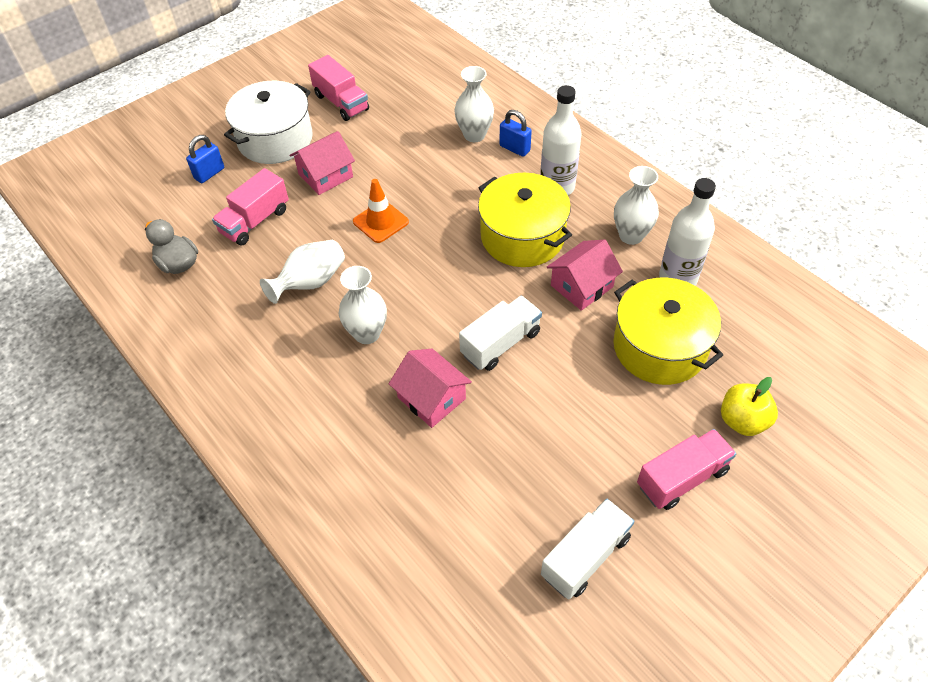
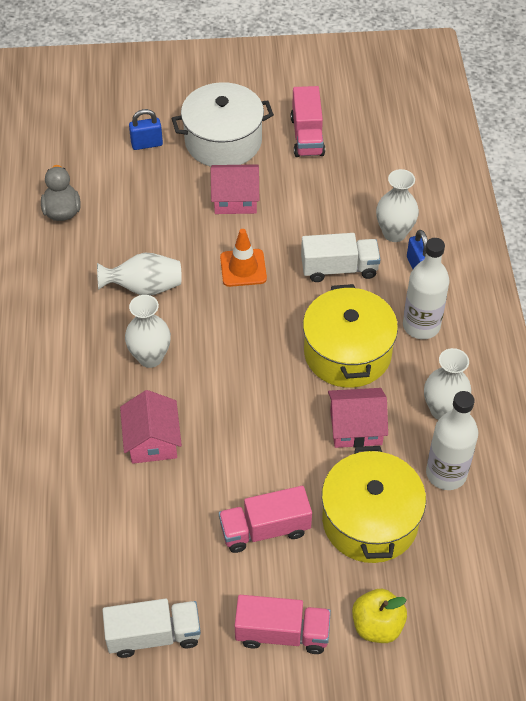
camera: 35 degrees right, 0 degrees up
(255, 221) = (147, 208): pink truck -> pink truck (265, 529)
(500, 343) = (244, 432): white truck -> white truck (339, 269)

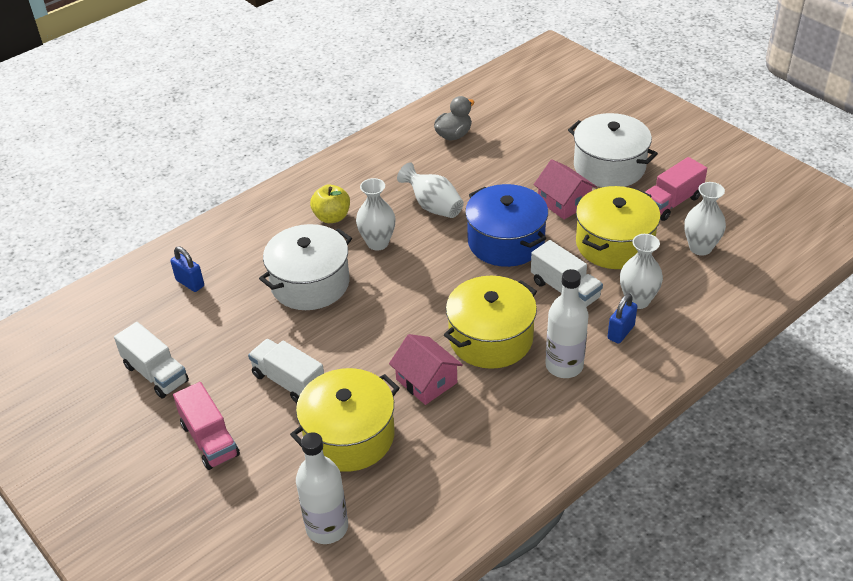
camera: 55 degrees right, 10 degrees down
(147, 144) = (559, 135): blue padlock -> blue padlock (190, 283)
(152, 440) = (310, 283): pink house -> white pot
(243, 268) = (506, 241): orange traffic cone -> blue pot
(265, 529) = (289, 381): pink truck -> white truck
(318, 202) = (614, 244): none -> yellow pot
(377, 625) = (259, 491): yellow apple -> yellow apple (332, 217)
(443, 410) = (495, 423): white vase -> white vase (700, 248)
(446, 473) = (436, 458): white bottle -> white bottle (327, 527)

